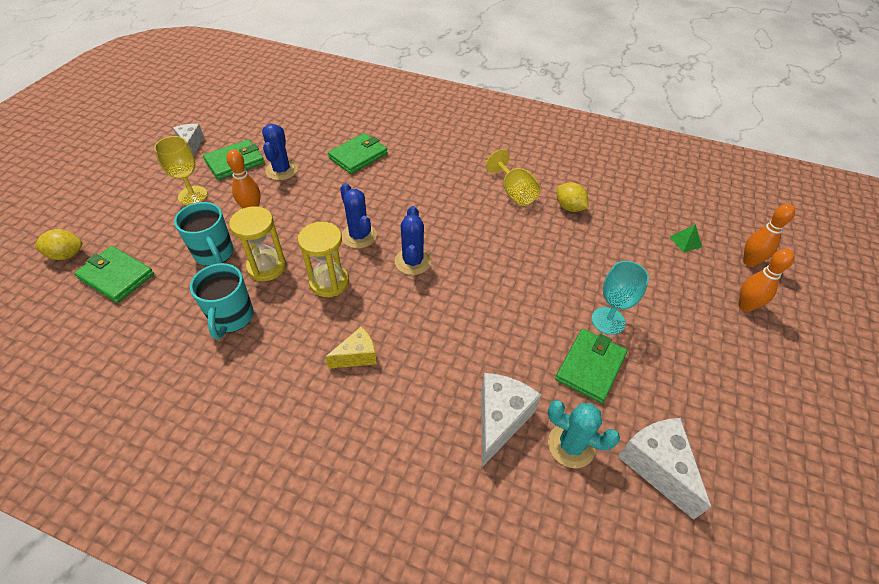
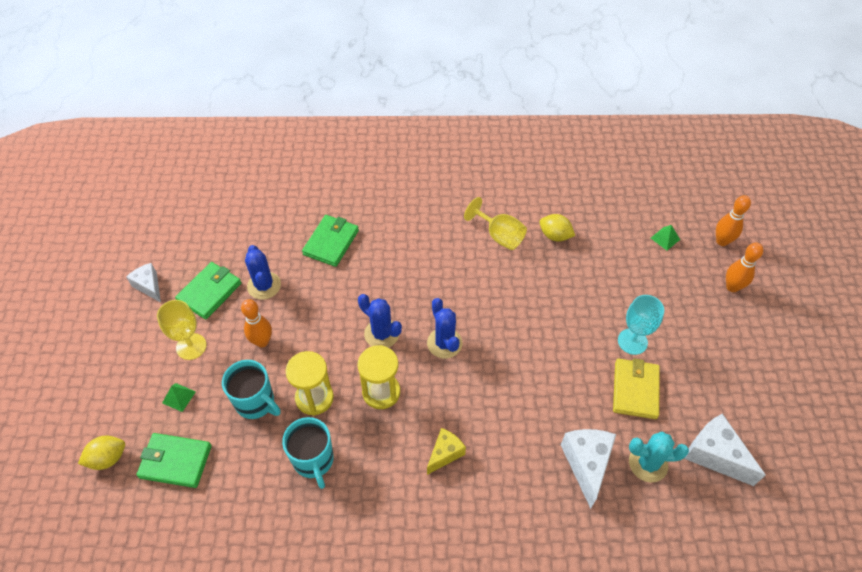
camera: 20 degrees left, 5 degrees up
(155, 228) = (179, 397): none -> green pyramid
(590, 367) = (635, 390): green wallet -> yellow wallet

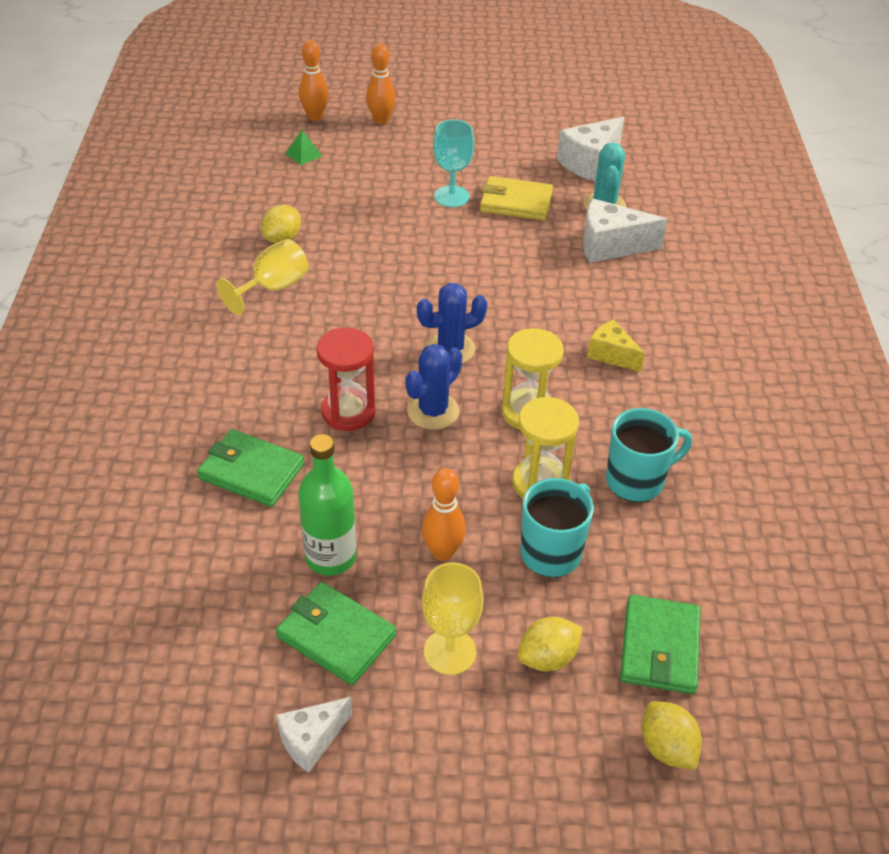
camera: 90 degrees left, 10 degrees down
(179, 397) = (547, 658): green pyramid -> yellow lemon
(264, 286) = (330, 557): blue cactus -> green bottle
(380, 286) = (348, 412): none -> red hourglass

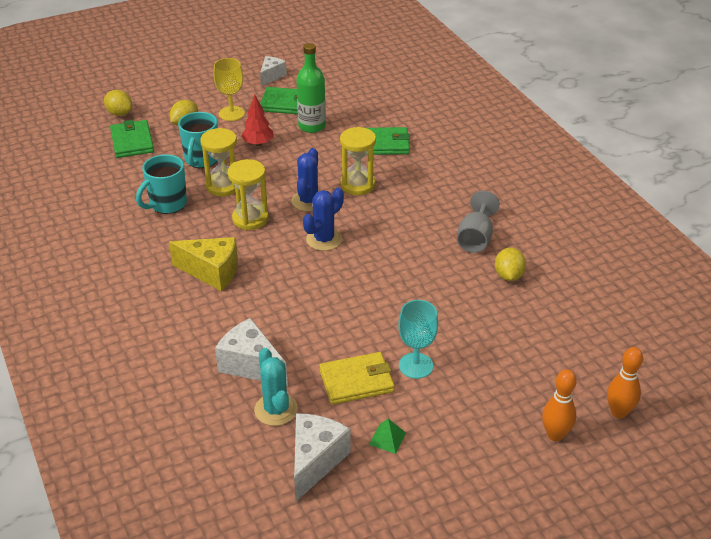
camera: 155 degrees right, 5 degrees down
(273, 288) = (475, 238): yellow goblet -> grey goblet
(303, 154) = (579, 361): green pyramid -> green pyramid (387, 438)
(348, 412) = (357, 185): red hourglass -> yellow hourglass
(442, 552) = (258, 143): orange bowling pin -> red tree
(610, 246) = (251, 365): white cheese -> white cheese turned 120 degrees counterclockwise
(611, 355) = (212, 272): yellow cheese -> yellow cheese, size x1.58

